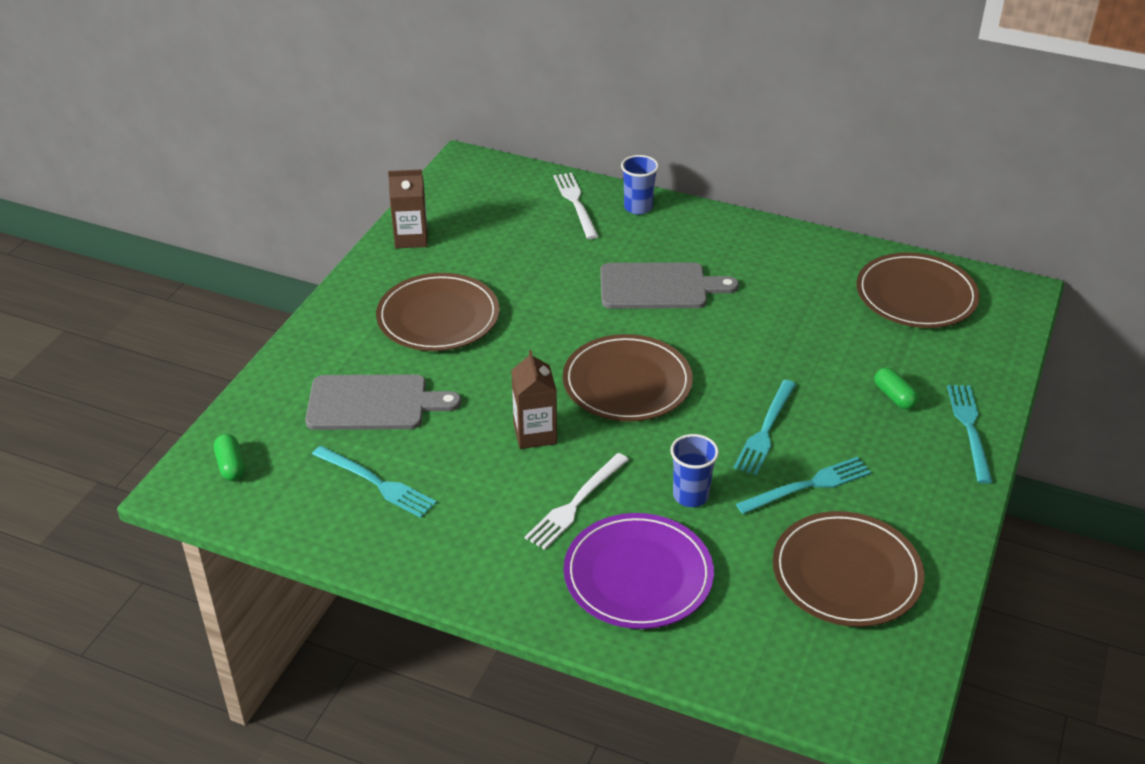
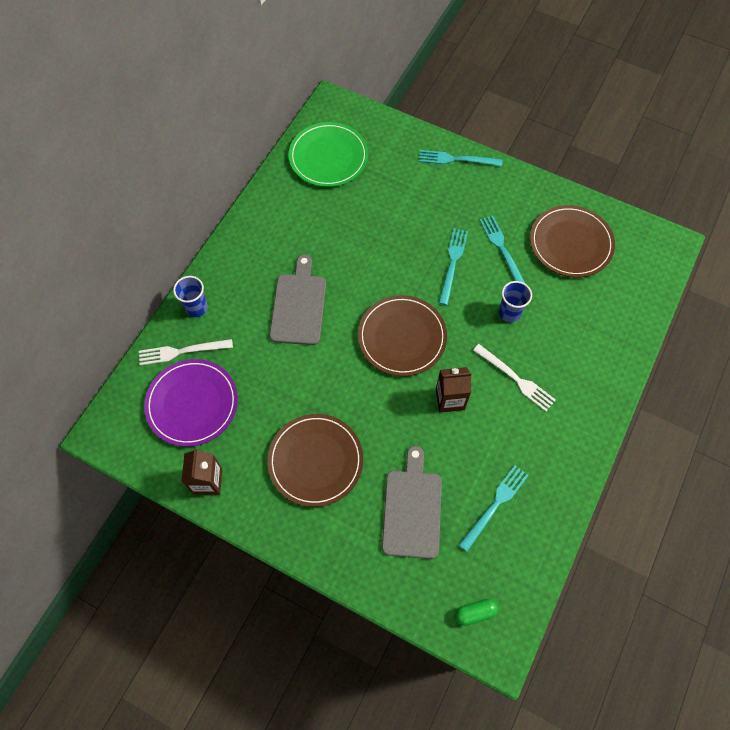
camera: 85 degrees left, 25 degrees up
(638, 575) = (575, 349): purple plate -> purple plate (192, 404)
(765, 430) = (452, 263): turquoise fork -> turquoise fork turned 105 degrees counterclockwise
(894, 396) = (426, 190): green capsule -> none
(916, 295) = (328, 157): brown plate -> green plate

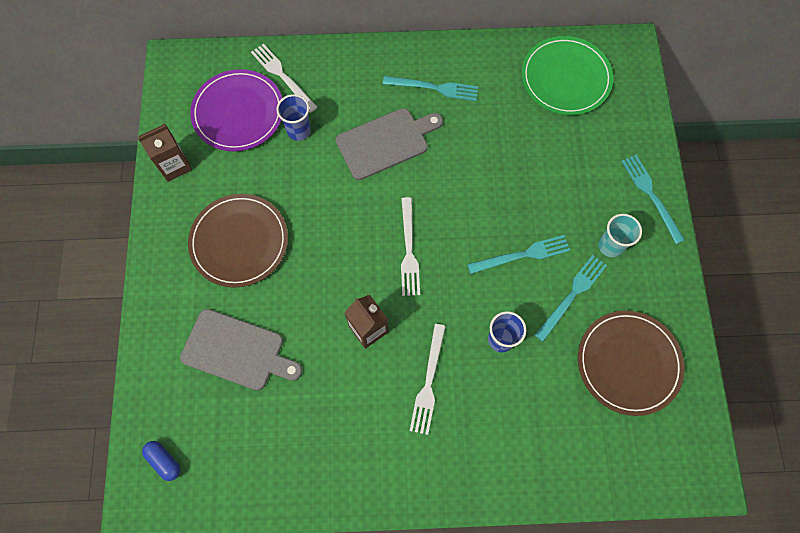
camera: 60 degrees right, 5 degrees up
(196, 308) = (331, 62): blue cup -> blue cup (299, 131)
(402, 337) = (408, 250): brown plate -> white fork
(412, 508) = (237, 351): grey cutting board -> grey cutting board turned 45 degrees clockwise
(475, 613) = (164, 461): green capsule -> blue capsule
(479, 205) = (610, 246): none -> turquoise cup
(495, 505) = (280, 428): turquoise fork -> turquoise fork (434, 88)

